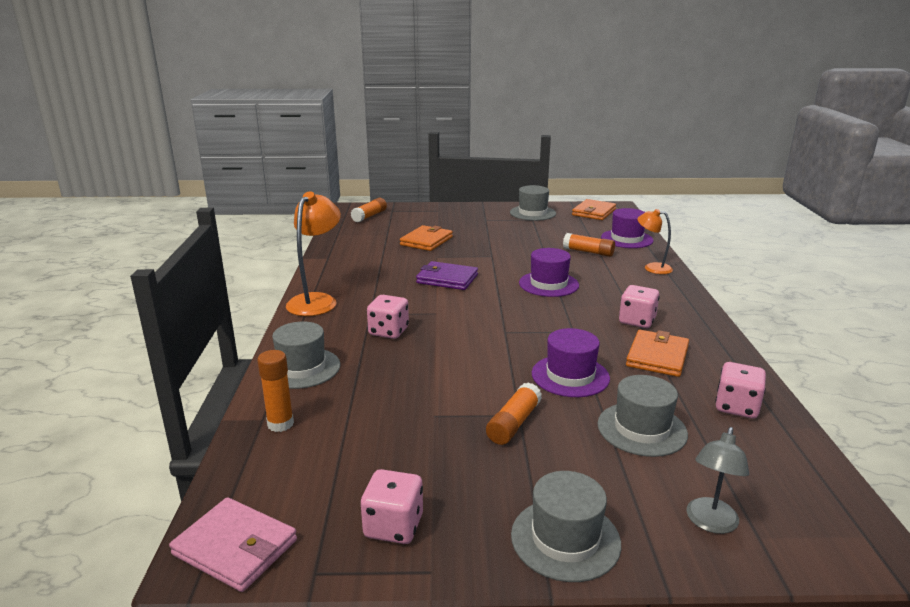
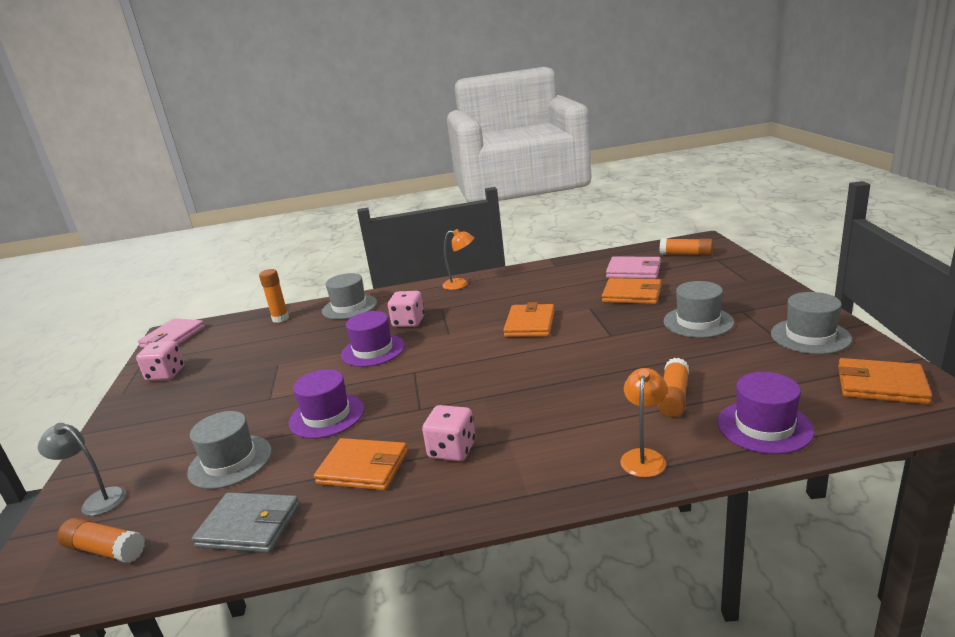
camera: 85 degrees right, 0 degrees up
(317, 300) = (461, 284): orange lamp -> orange lamp, size x0.61
(380, 234) = (633, 271): none -> pink wallet
(447, 279) = (530, 324): purple wallet -> orange wallet
(514, 423) = (257, 398): orange glue stick -> orange glue stick (105, 550)
(548, 284) = (541, 380): purple hat -> purple hat (373, 350)
(565, 539) = (120, 434): grey hat -> grey hat (698, 322)
(736, 407) = (249, 526): pink dice -> grey wallet

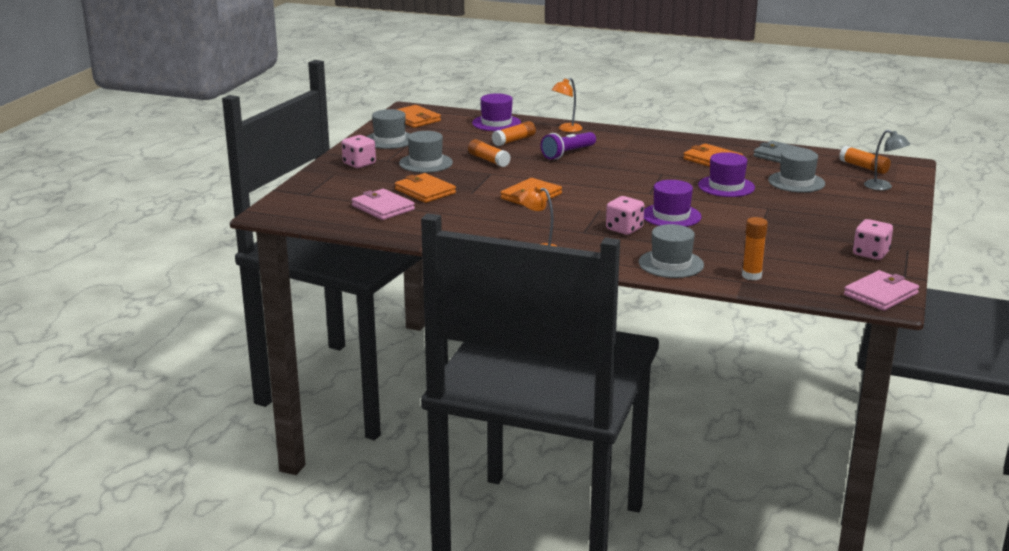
camera: 155 degrees left, 0 degrees up
(452, 450) = (657, 154): pink dice -> pink dice (359, 164)
(571, 399) = (567, 153): none -> purple flashlight
(686, 254) = (314, 206): orange glue stick -> orange glue stick (488, 160)

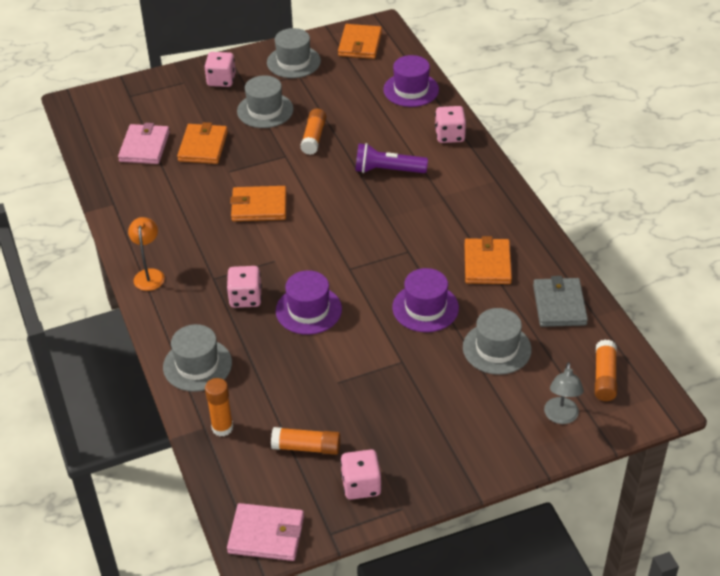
camera: 50 degrees right, 20 degrees up
(514, 140) = (380, 124): orange glue stick -> orange glue stick (306, 447)
(566, 129) = (449, 135): orange lamp -> pink dice

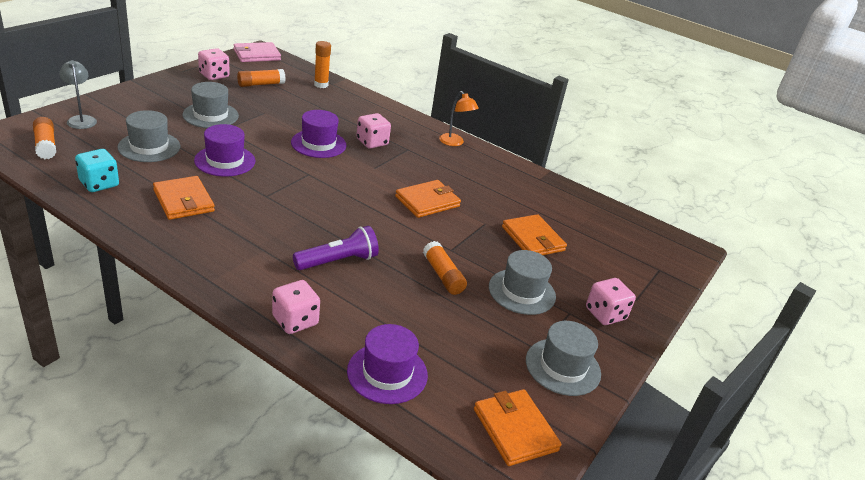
camera: 140 degrees right, 10 degrees down
(144, 147) = (579, 226): pink wallet -> none
(197, 365) = (366, 106): grey hat -> grey hat (210, 115)
(559, 305) = (99, 184): grey wallet -> turquoise dice

